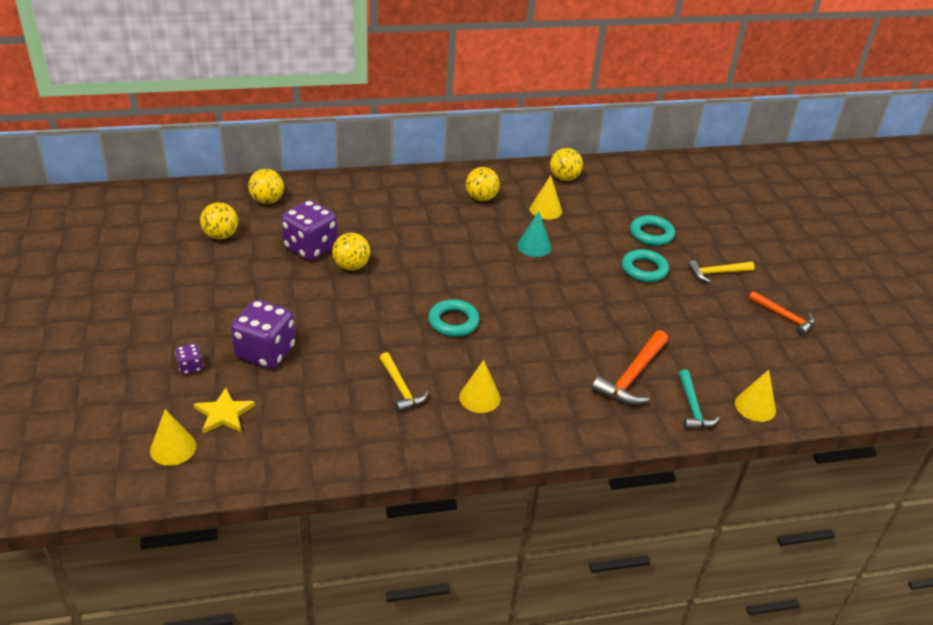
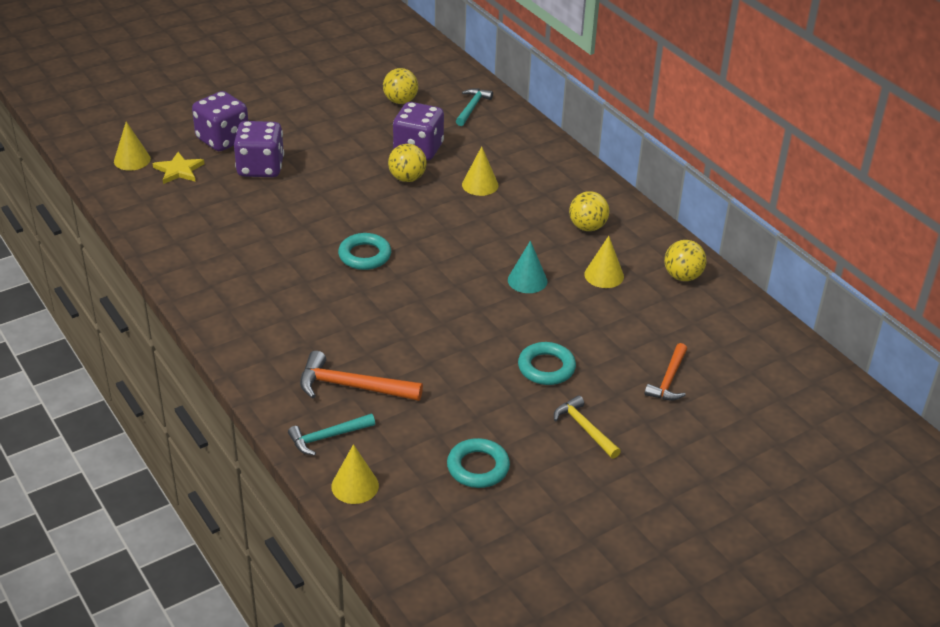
camera: 70 degrees right, 0 degrees up
(190, 367) = (223, 140): purple dice -> purple dice, size x2.21
(267, 201) = (472, 107): yellow ball -> turquoise hammer
(401, 388) = (255, 247): yellow hammer -> none
(479, 397) = (267, 294): yellow cone -> yellow cone (480, 185)
(651, 234) = (623, 363): turquoise ring -> turquoise ring (478, 467)
(784, 317) = (536, 497): orange hammer -> orange hammer (669, 380)

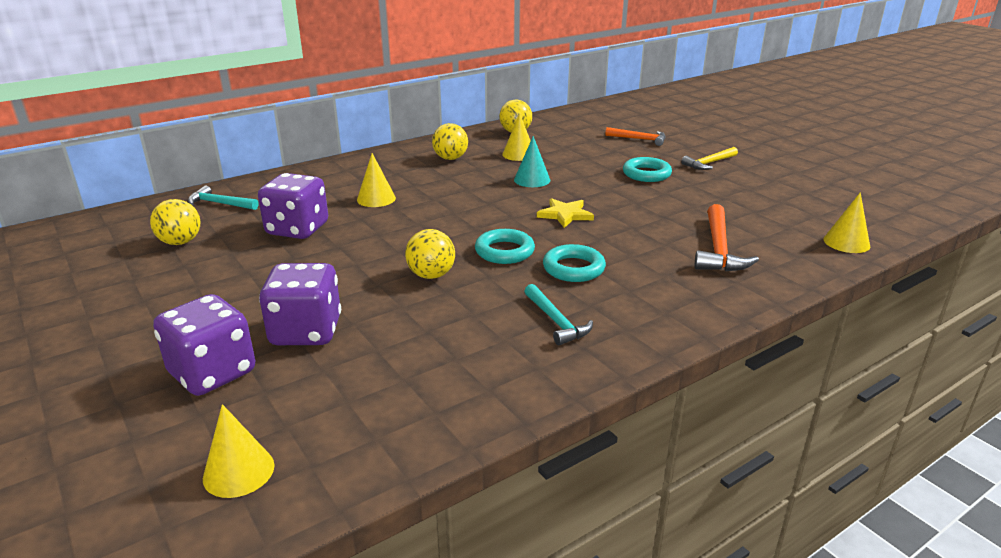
camera: 90 degrees left, 10 degrees down
(179, 170) = (290, 409): yellow star -> yellow star (565, 215)
(328, 437) = (796, 257): turquoise hammer -> turquoise hammer (556, 321)
(407, 178) = (356, 234): yellow ball -> yellow ball (431, 275)
(478, 467) = (781, 196): turquoise ring -> turquoise ring (573, 268)

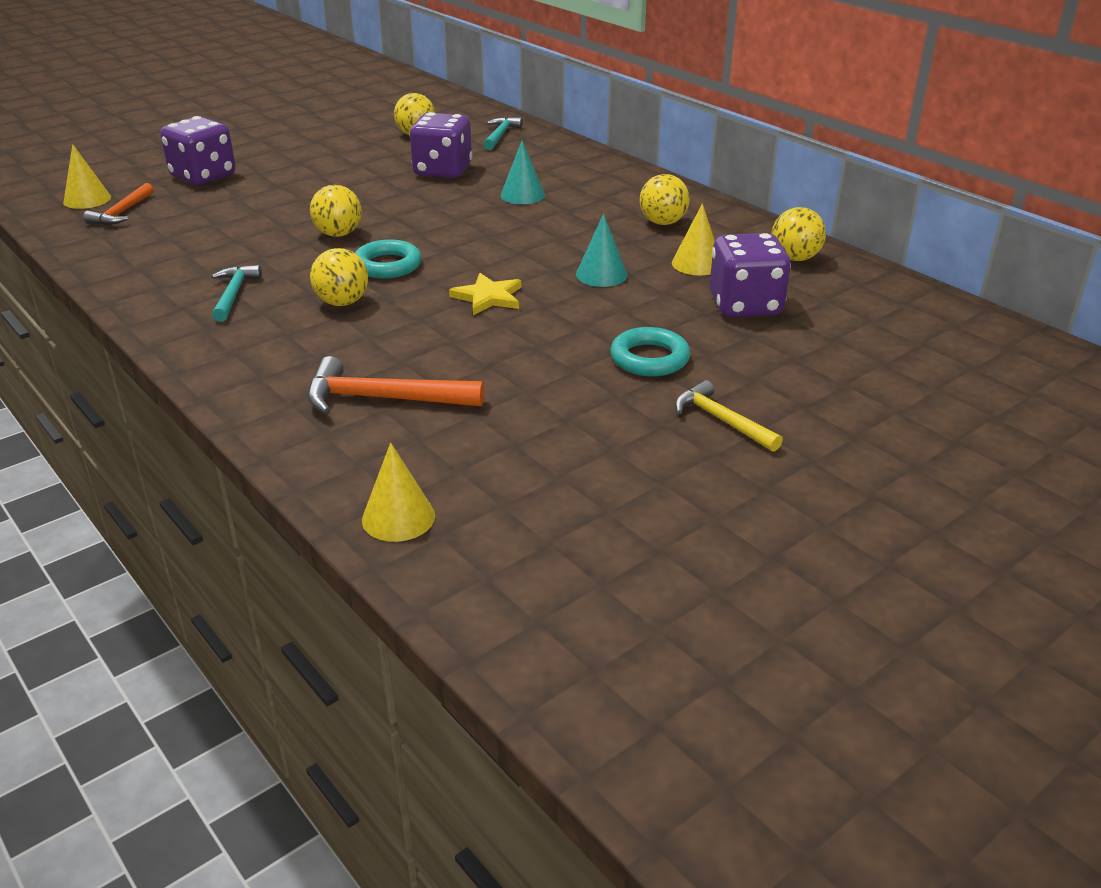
camera: 85 degrees right, 5 degrees up
(306, 331) = (250, 197): purple dice -> purple dice (745, 305)
(376, 199) = (522, 195): yellow cone -> turquoise cone
(556, 321) = (233, 294): turquoise hammer -> turquoise hammer turned 120 degrees clockwise
(573, 268) = (342, 302): turquoise ring -> yellow ball
(639, 139) = (817, 359): orange hammer -> orange hammer (122, 212)

